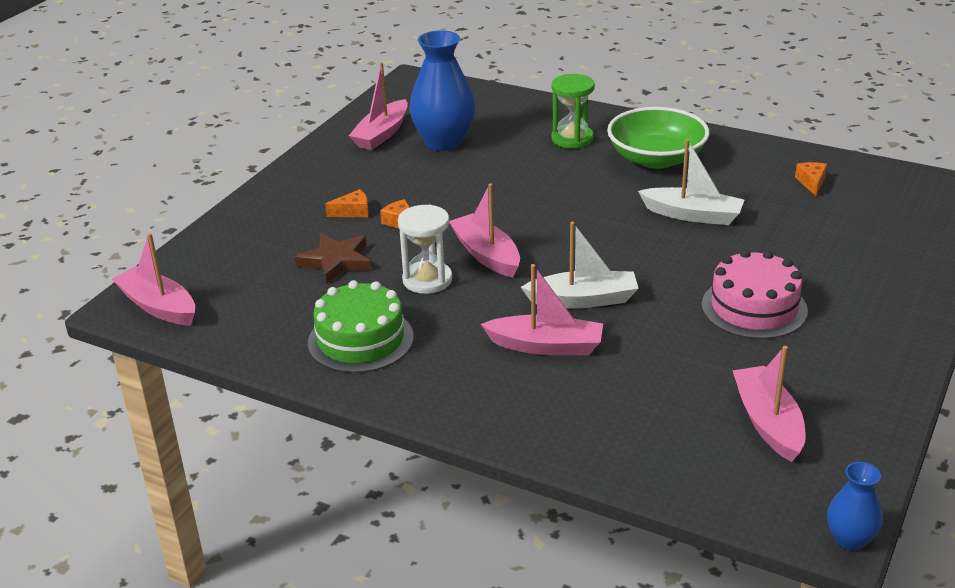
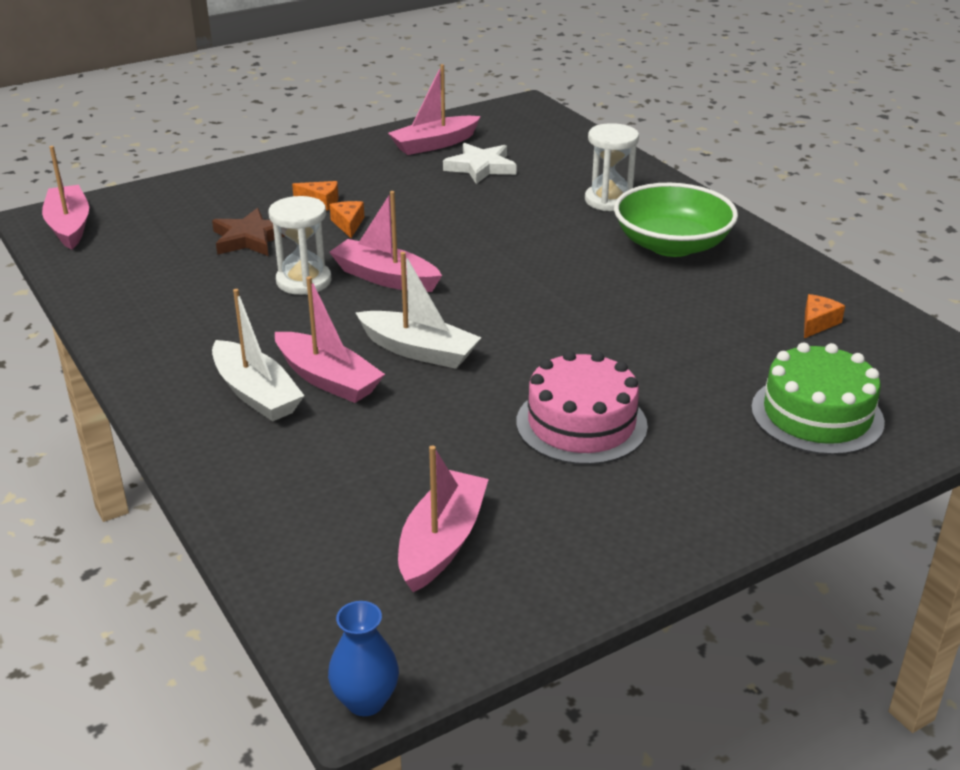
camera: 30 degrees right, 0 degrees up
(360, 340) = (180, 311): green cake -> green cake (817, 415)
(444, 142) = (481, 167): blue vase -> white star
(486, 255) = (385, 278): pink boat -> pink boat turned 60 degrees counterclockwise
(572, 139) = (609, 200): green hourglass -> white hourglass
(693, 215) = (638, 311): white boat -> white boat (256, 394)

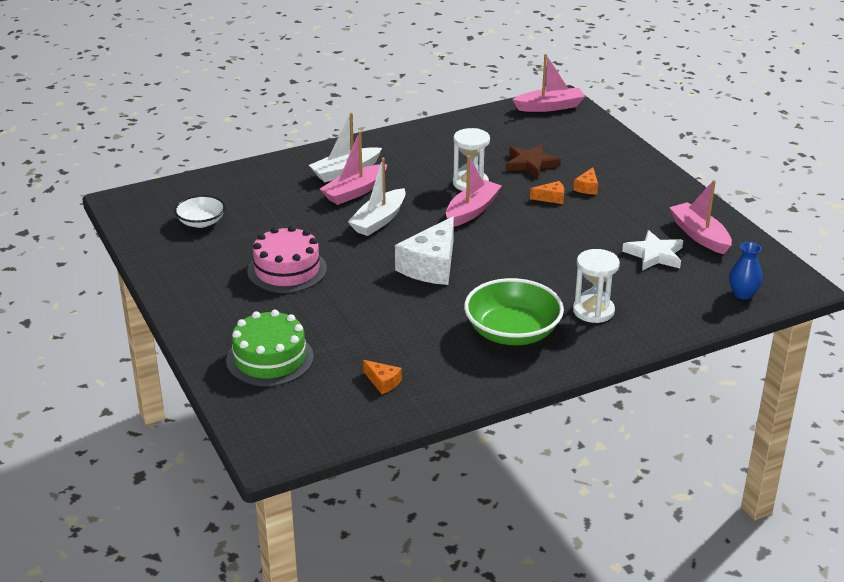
camera: 95 degrees right, 0 degrees up
(365, 701) = (110, 202): blue vase -> blue vase (742, 294)
(442, 542) = (201, 222): pink boat -> white bowl
(538, 302) = (431, 266): none -> white cheese

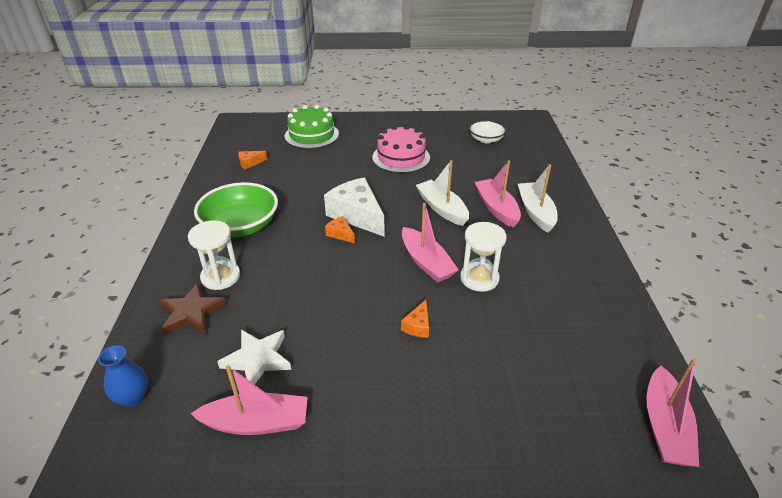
camera: 115 degrees right, 5 degrees up
(531, 164) = (500, 339): brown star -> brown star (192, 313)
(587, 187) = (423, 366): orange cheese -> orange cheese (340, 234)

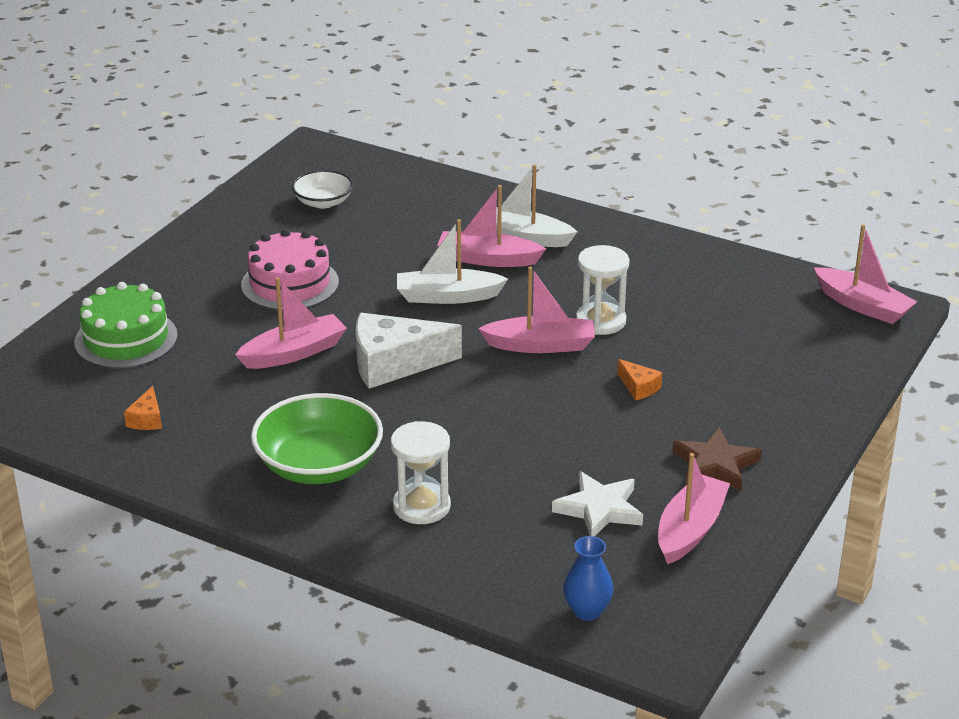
camera: 60 degrees left, 5 degrees down
(192, 313) = (475, 543): brown star -> brown star (715, 465)
(339, 181) = (294, 353): none -> pink boat
(340, 234) = (423, 389): orange cheese -> none

